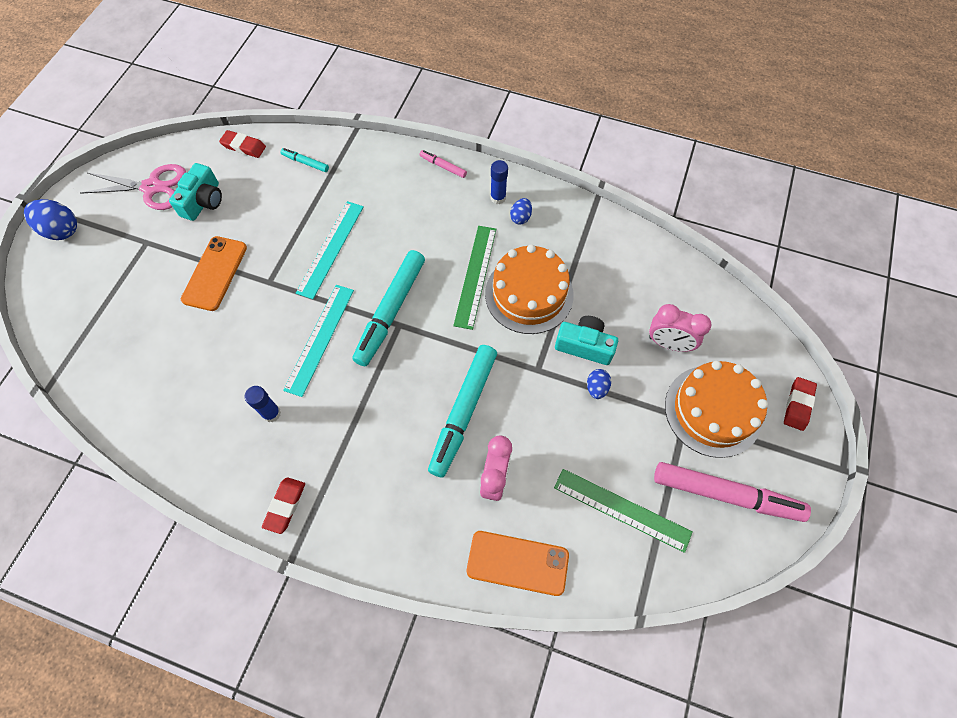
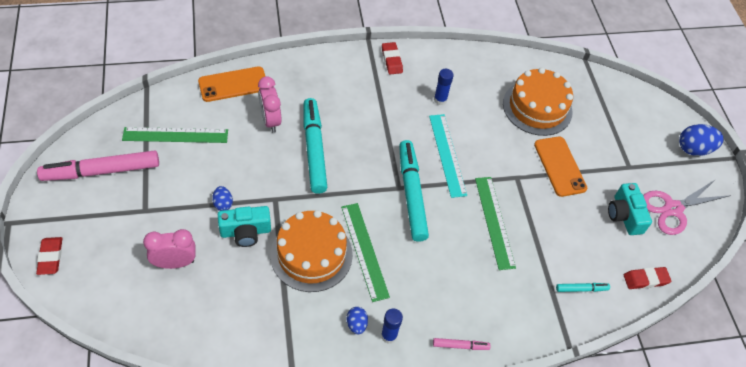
camera: 145 degrees right, 10 degrees down
(331, 249) = (494, 222): turquoise ruler -> green ruler
(713, 410) = (123, 224): orange cake -> orange cake (537, 107)

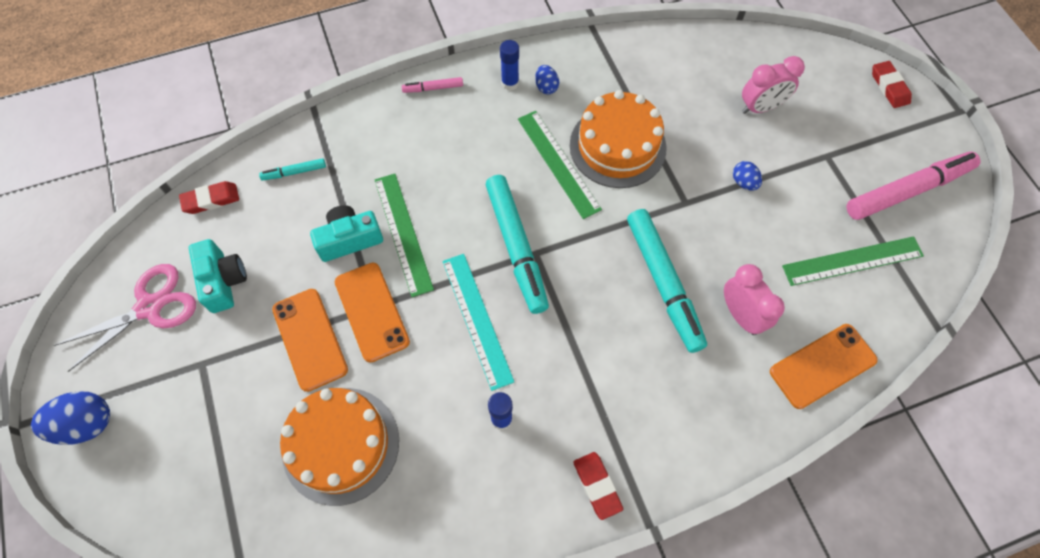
camera: 175 degrees right, 10 degrees up
(245, 232) = (702, 156): turquoise camera -> turquoise camera (349, 239)
(518, 174) = (372, 311): none -> orange phone

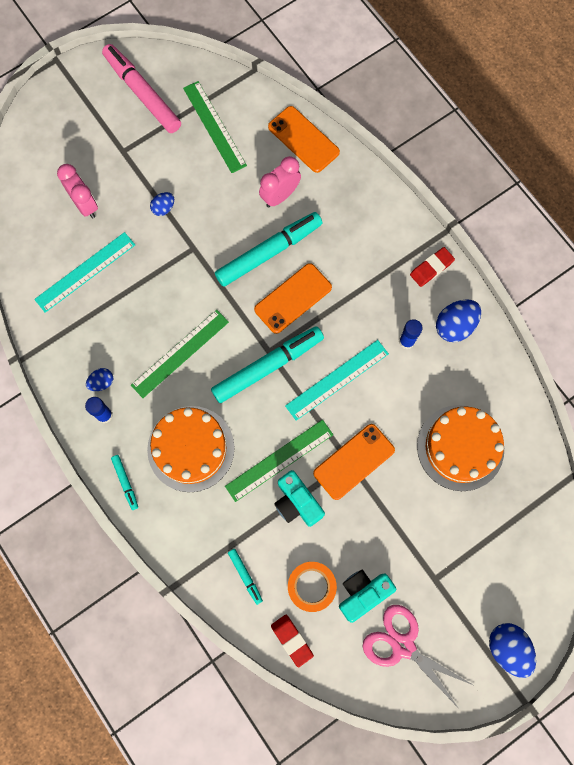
camera: 105 degrees left, 10 degrees up
(255, 231) = (311, 586): none -> orange tape
(310, 339) = (390, 501): orange phone -> orange phone (293, 298)
(433, 88) = (125, 482): pink marker -> turquoise marker
(505, 491) = (454, 326): none -> blue egg
(617, 146) = (151, 309): orange cake -> orange cake (191, 448)
(677, 94) = (85, 272): none -> turquoise ruler
(889, 87) = (42, 110): red eraser -> none

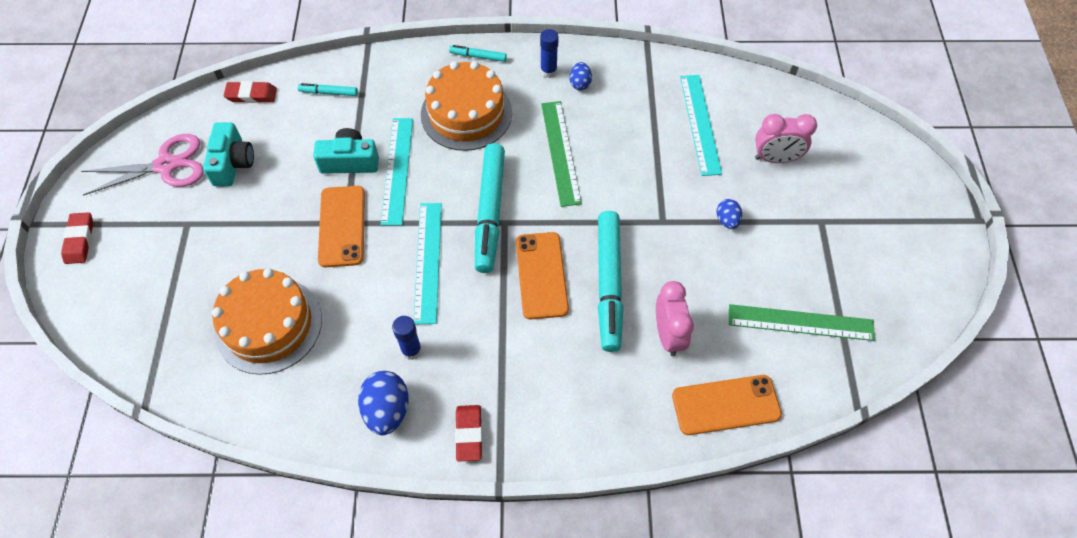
camera: 125 degrees right, 15 degrees down
(142, 93) = (887, 277): pink marker -> none
(279, 460) = (397, 170): green ruler -> turquoise ruler
(311, 586) = (275, 131): orange tape -> none
(507, 648) = (80, 240): blue egg -> red eraser

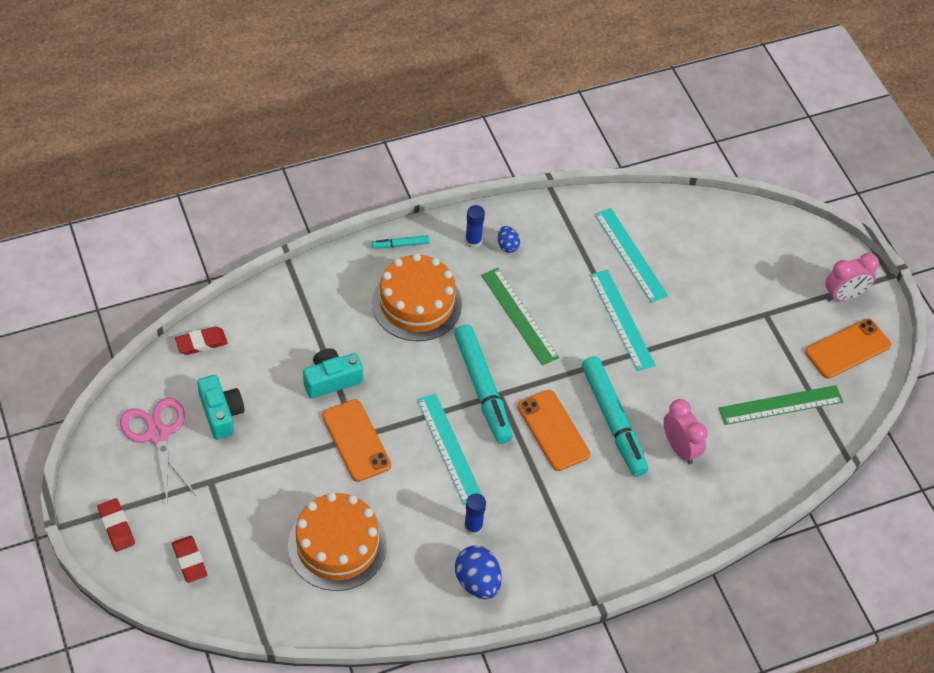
camera: 25 degrees left, 5 degrees down
(166, 165) = (158, 434): pink scissors -> pink scissors turned 75 degrees counterclockwise
(328, 93) = (276, 320): turquoise marker -> none
(397, 170) = (380, 375): turquoise ruler -> turquoise ruler (622, 319)
(469, 434) = (554, 578): red eraser -> red eraser (189, 561)
(726, 405) = (747, 489): orange phone -> orange phone (847, 349)
(727, 220) = (688, 336): blue egg -> none
(775, 158) = (707, 269): pink clock -> pink clock (844, 295)

